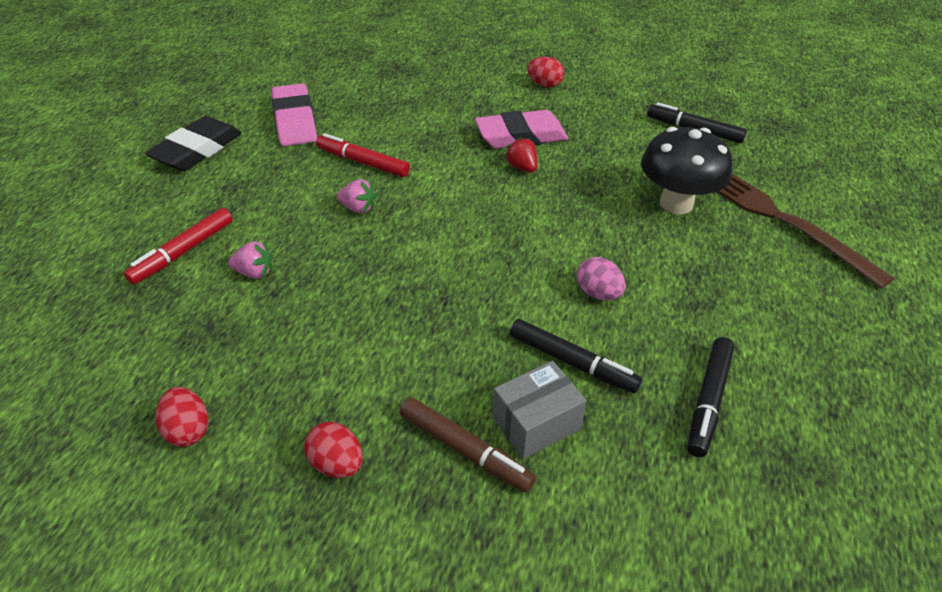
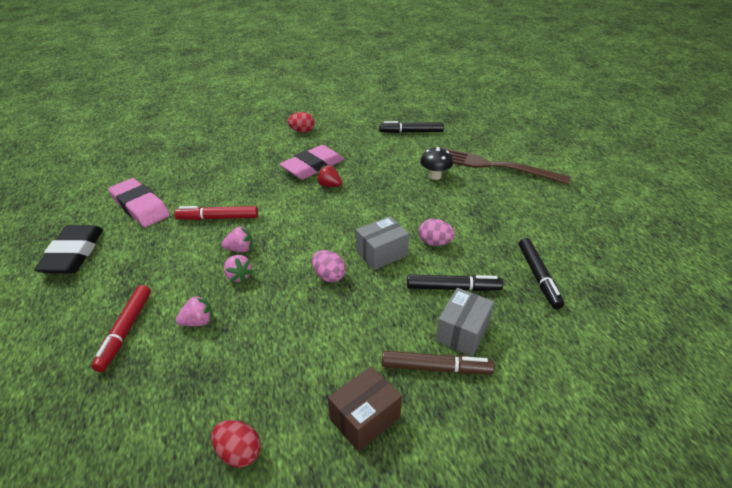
camera: 30 degrees left, 5 degrees down
(333, 239) = (238, 276): none -> pink strawberry
(337, 464) = (365, 418): red egg -> brown box
(430, 281) = (329, 276): none -> pink egg
(517, 279) = (381, 253): none -> grey box
(676, 203) = (435, 176): black mushroom -> black mushroom, size x0.58

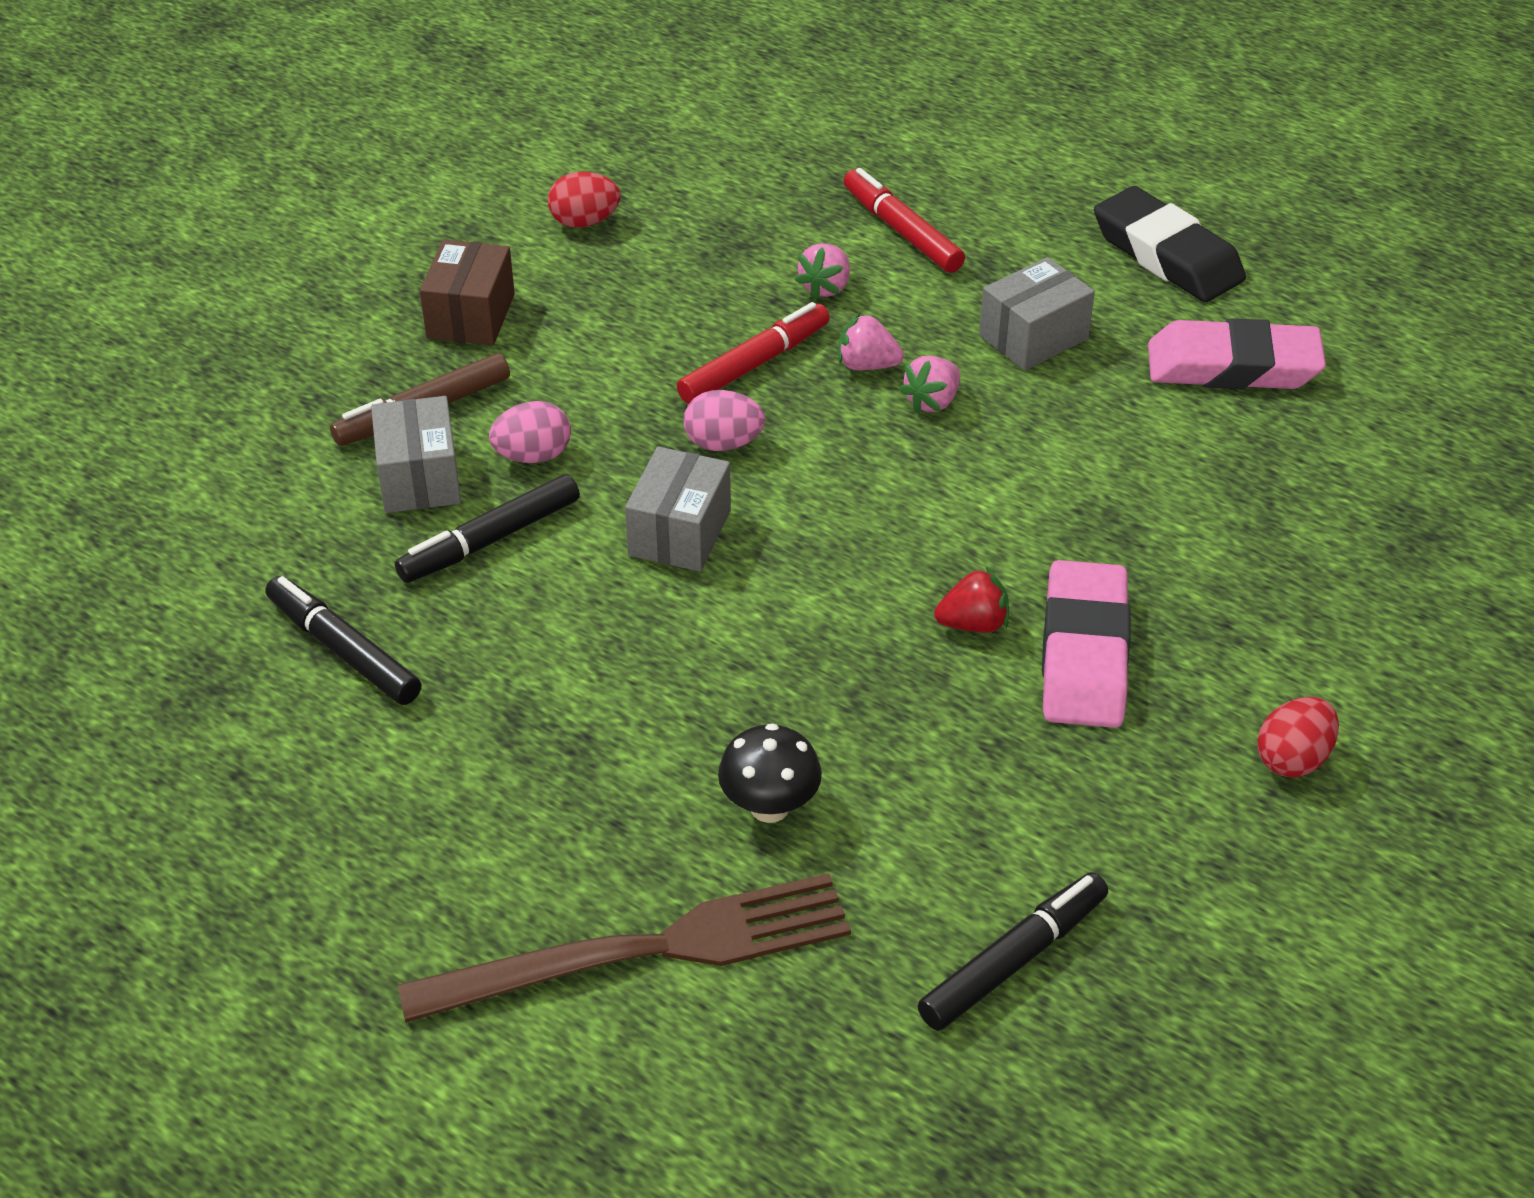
camera: 140 degrees right, 5 degrees up
(171, 251) = (1033, 337): none -> grey box
(218, 218) = (1064, 427): red marker -> red marker (754, 364)
(435, 243) = (601, 612): pink egg -> pink egg (533, 456)

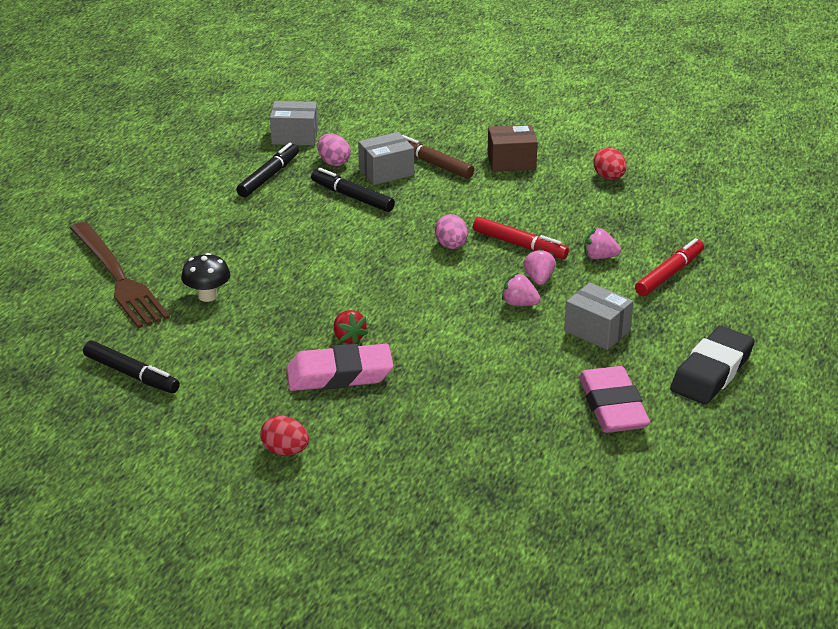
camera: 75 degrees right, 10 degrees down
(533, 456) = (416, 197): pink egg -> pink egg (333, 162)
(679, 533) = (379, 244): grey box -> grey box (295, 136)

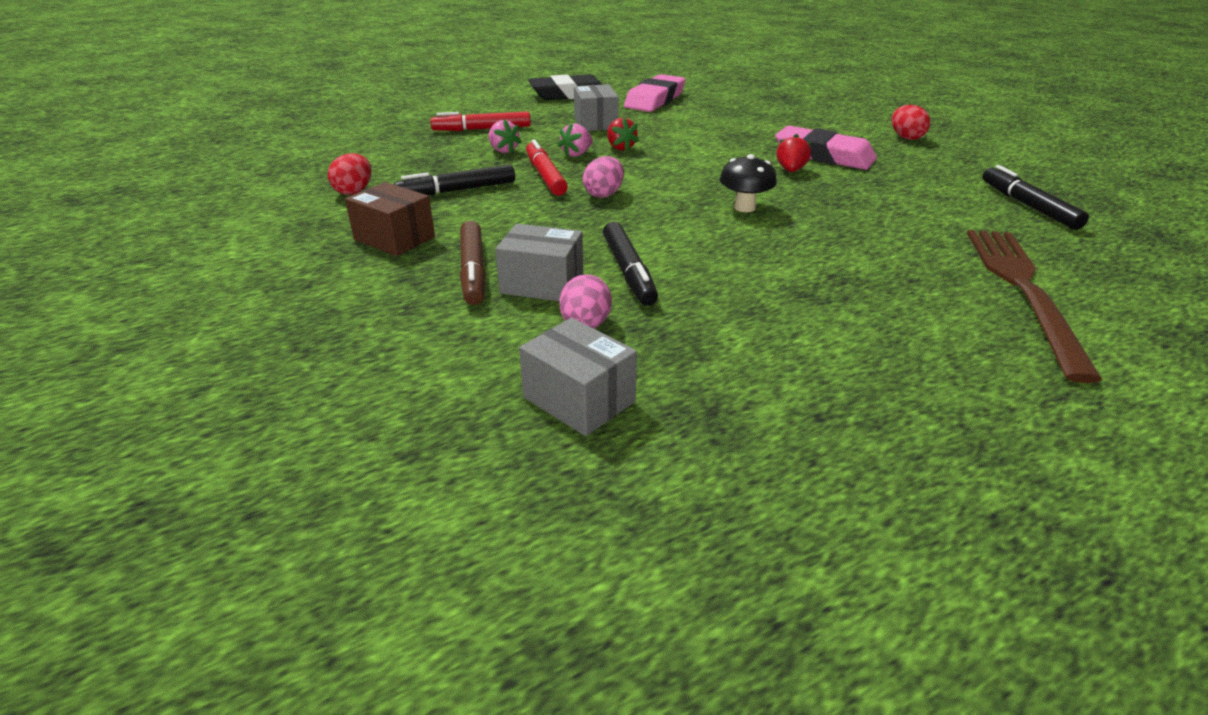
camera: 140 degrees left, 0 degrees up
(207, 296) = (909, 237): black mushroom -> black mushroom (744, 207)
(269, 176) = (703, 344): black marker -> black marker (457, 190)
(519, 304) = (620, 148): pink strawberry -> red strawberry

